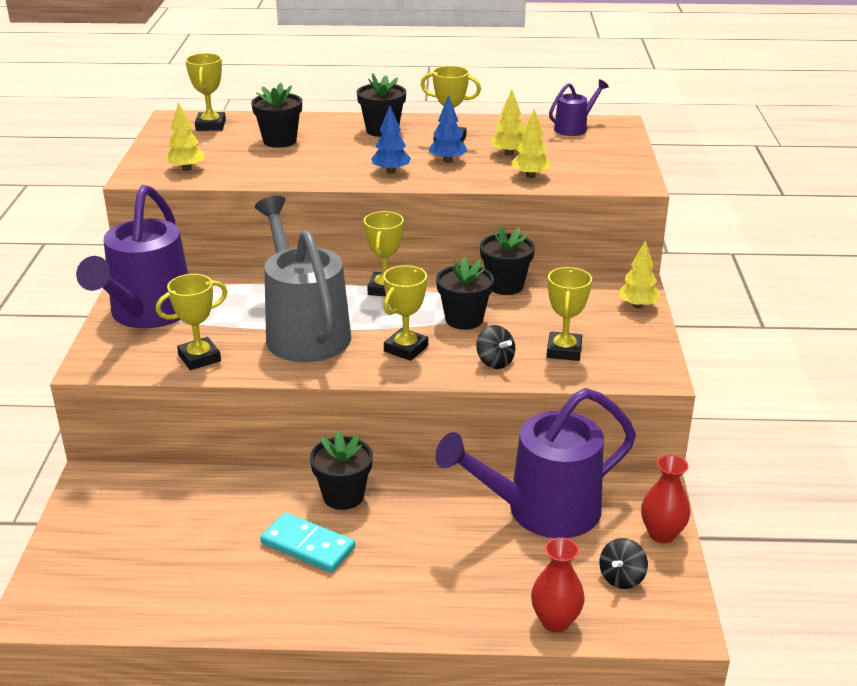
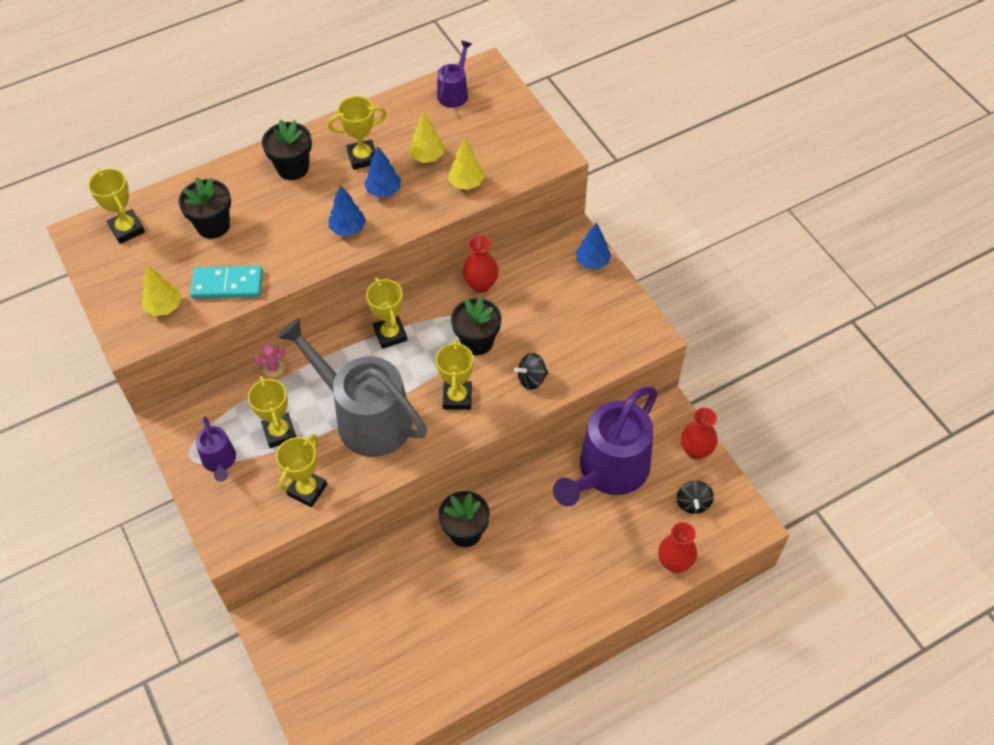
camera: 30 degrees left, 25 degrees up
(147, 314) = (220, 461): purple watering can -> purple watering can, size x0.46
(258, 275) = (273, 368): none -> pink cactus
(308, 545) = (474, 590): turquoise domino -> turquoise domino (227, 284)
(495, 362) = (531, 379): black spinning top -> black spinning top turned 135 degrees clockwise
(505, 286) = (481, 285): black flower pot -> red vase
(564, 350) = (572, 341): yellow trophy -> yellow trophy (279, 432)
(637, 306) = (592, 262): yellow tree -> blue tree

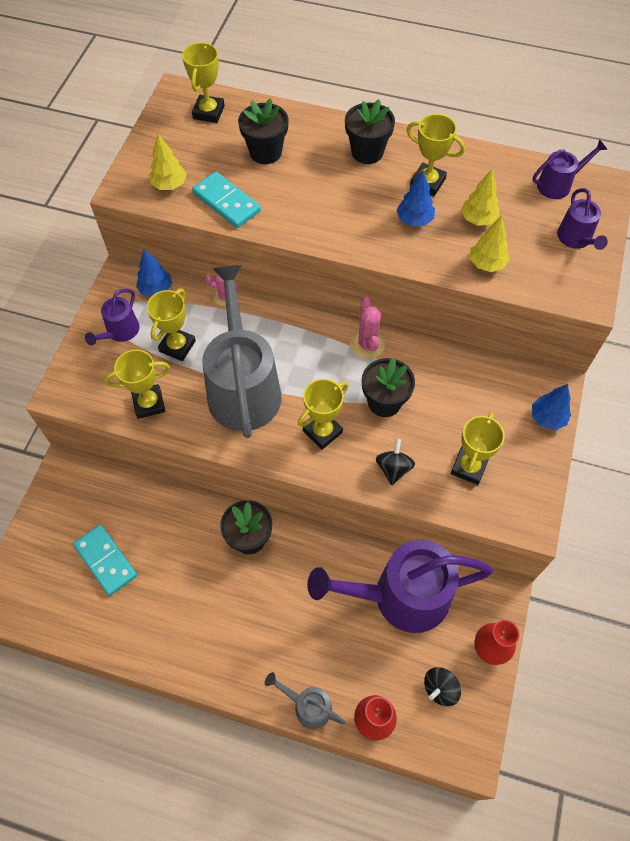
camera: 45 degrees right, 5 degrees up
(348, 229) = (355, 228): blue tree -> blue tree (156, 289)
(377, 646) = (106, 560): none -> turquoise domino
(390, 334) = (328, 341): yellow trophy -> yellow trophy (469, 467)
(421, 313) = (367, 344): none -> pink cactus
(481, 285) = (436, 361): red vase -> none
(506, 122) = (576, 239): none -> purple watering can
(531, 379) = (393, 468): black spinning top -> black spinning top turned 75 degrees clockwise
(625, 595) = (308, 706): none -> grey watering can

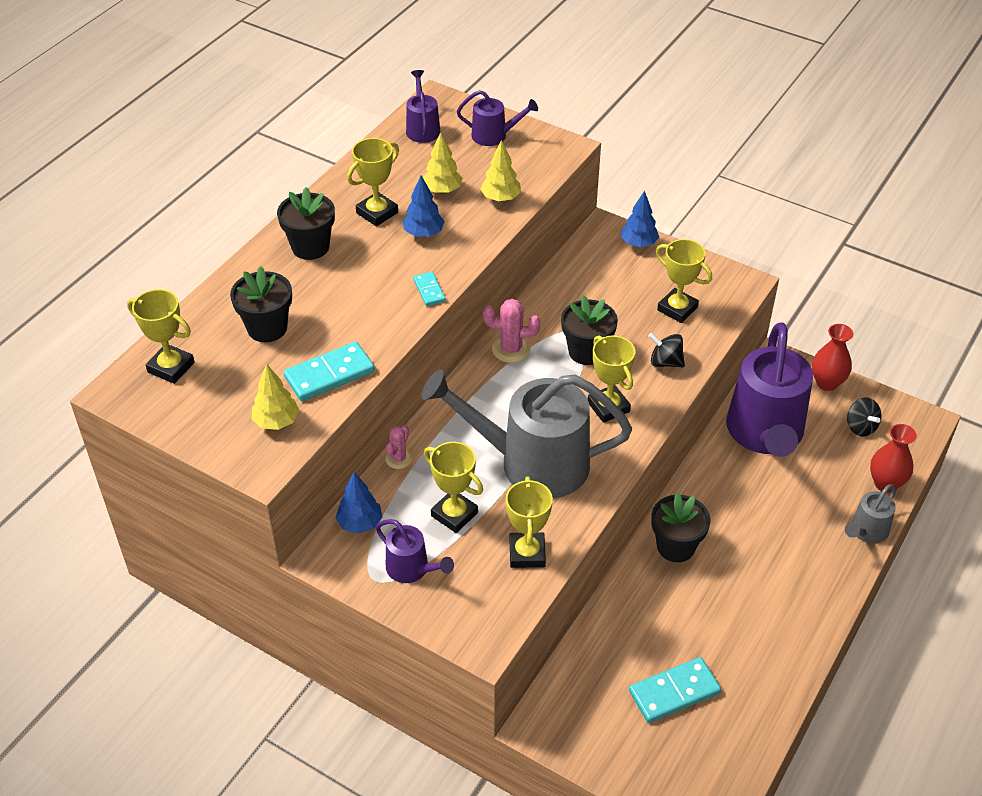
camera: 75 degrees left, 15 degrees down
(343, 241) = (429, 290): none -> turquoise domino

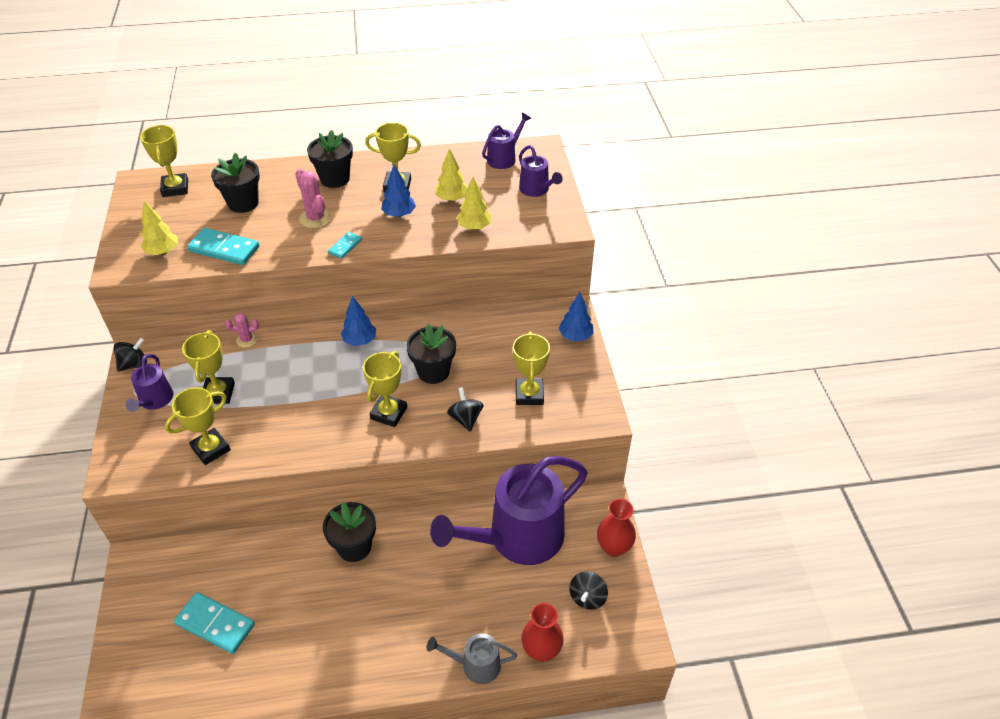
camera: 50 degrees right, 0 degrees up
(336, 563) = (134, 364): none -> black spinning top
(360, 523) = (176, 355): blue tree -> blue tree (360, 341)
(511, 349) = (397, 333): pink cactus -> pink cactus (315, 218)
(532, 463) = (298, 404): grey watering can -> none

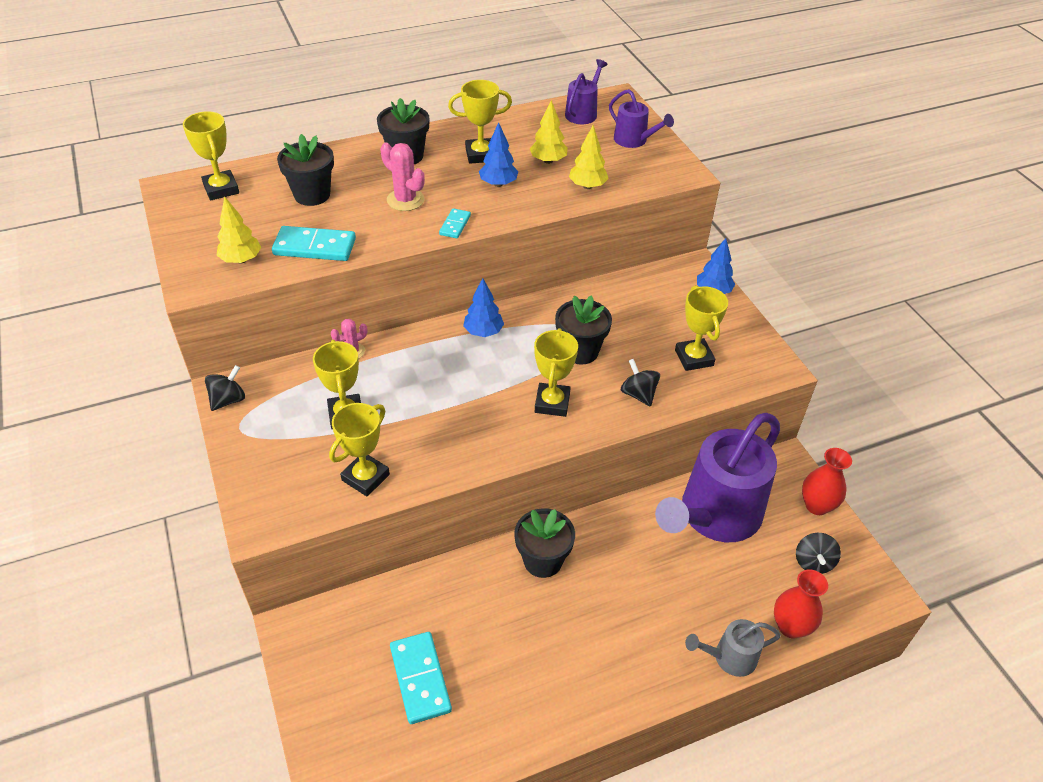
camera: 15 degrees left, 0 degrees up
(154, 401) = (272, 436): purple watering can -> none
(215, 624) = (420, 679): turquoise domino -> turquoise domino turned 60 degrees clockwise

